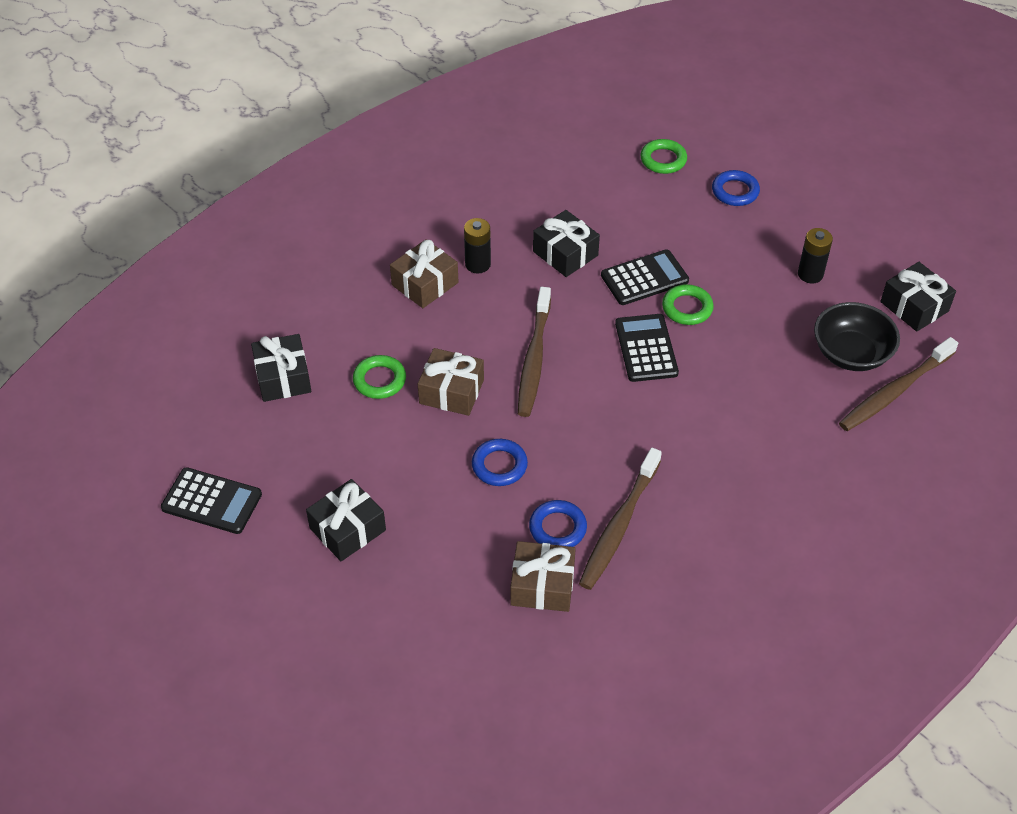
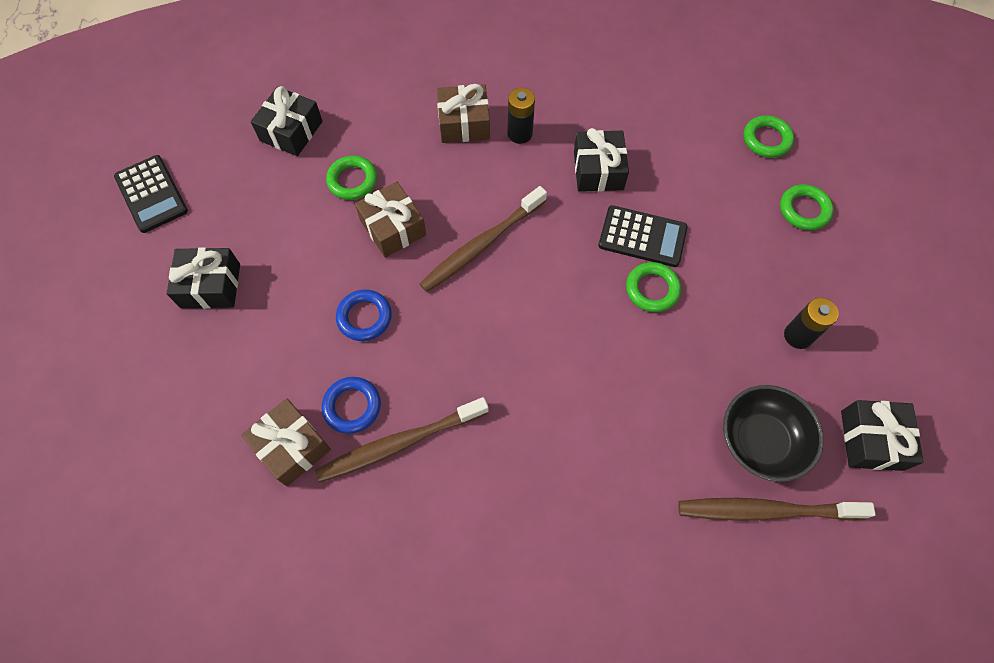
camera: 40 degrees right, 15 degrees up
(646, 348) = (580, 301): black calculator -> none
(735, 191) = (804, 210): blue ring -> green ring

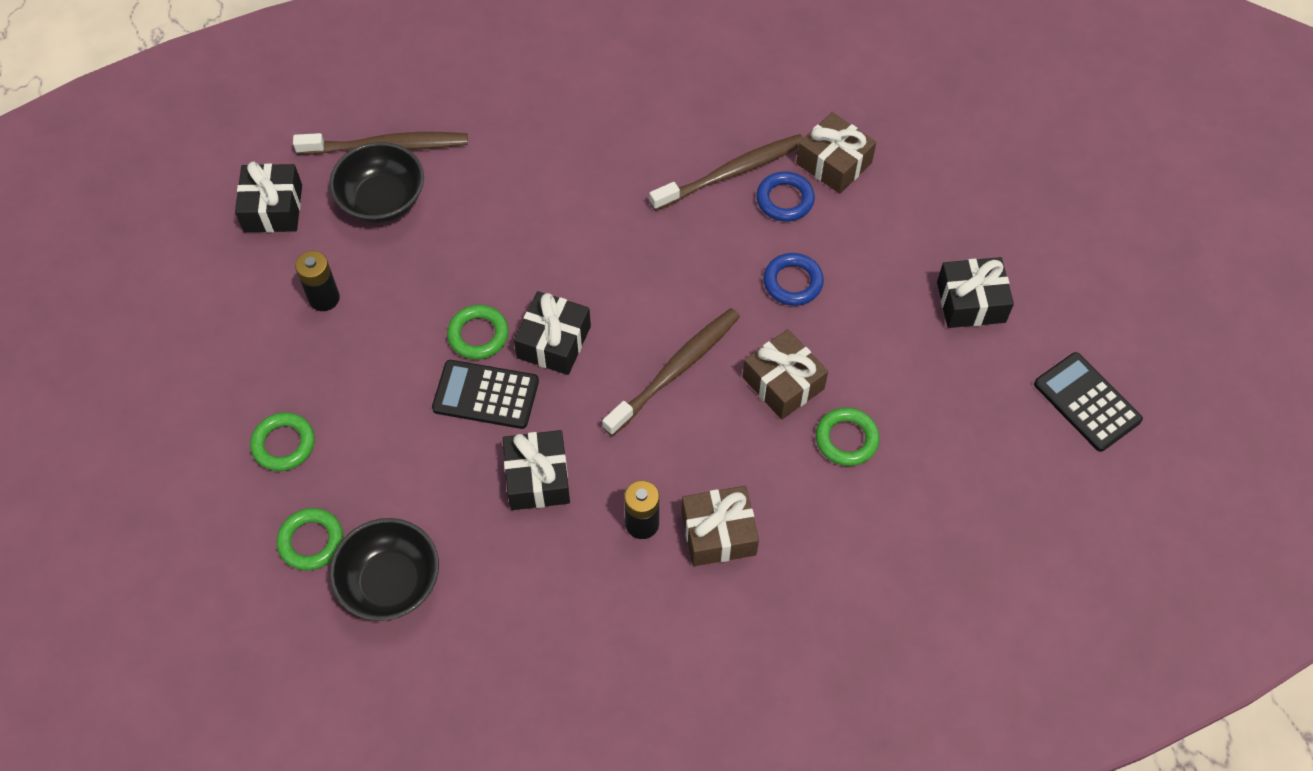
camera: 175 degrees right, 5 degrees down
(291, 131) = (945, 503): black gift -> black gift (554, 342)
(703, 110) = (390, 582): none -> black bowl

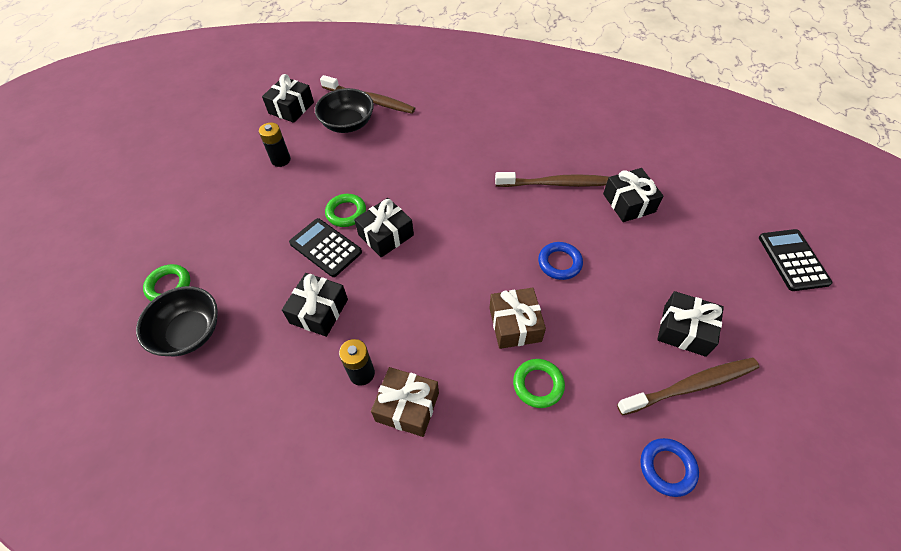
camera: 30 degrees right, 5 degrees down
(284, 444) = (200, 225): green ring -> none
(676, 370) = (449, 284): brown toothbrush -> brown toothbrush (691, 386)
(785, 200) = (583, 212): blue ring -> blue ring (667, 468)
(834, 163) = (628, 203): brown gift -> black gift
(1087, 402) = (749, 449): black calculator -> black calculator (793, 260)

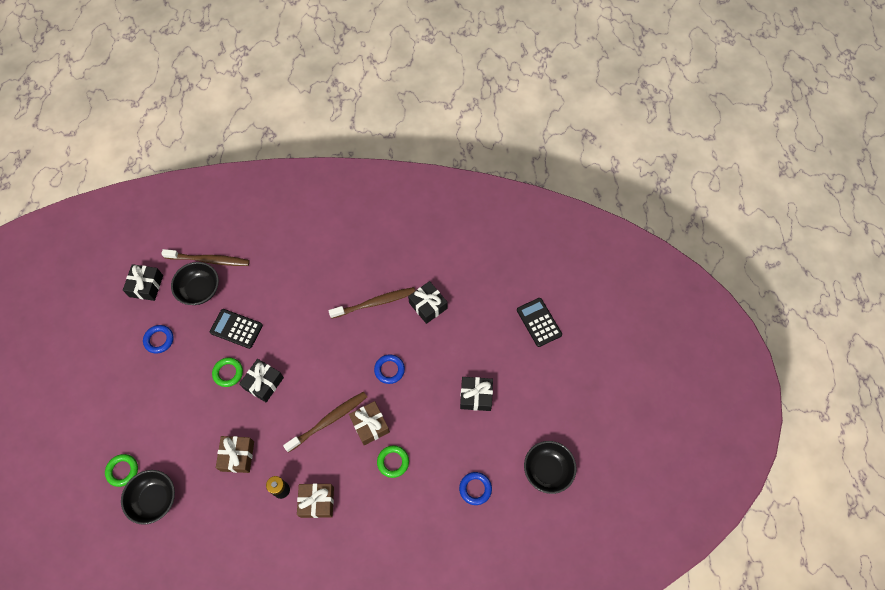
camera: 20 degrees left, 10 degrees up
(281, 160) = (159, 340): black battery -> blue ring
(319, 311) = (237, 456): black gift -> brown gift
(326, 247) = (224, 406): black calculator -> black calculator (236, 328)
(691, 386) = (483, 433): brown toothbrush -> brown toothbrush (329, 420)
(801, 477) = (547, 470): none -> black bowl

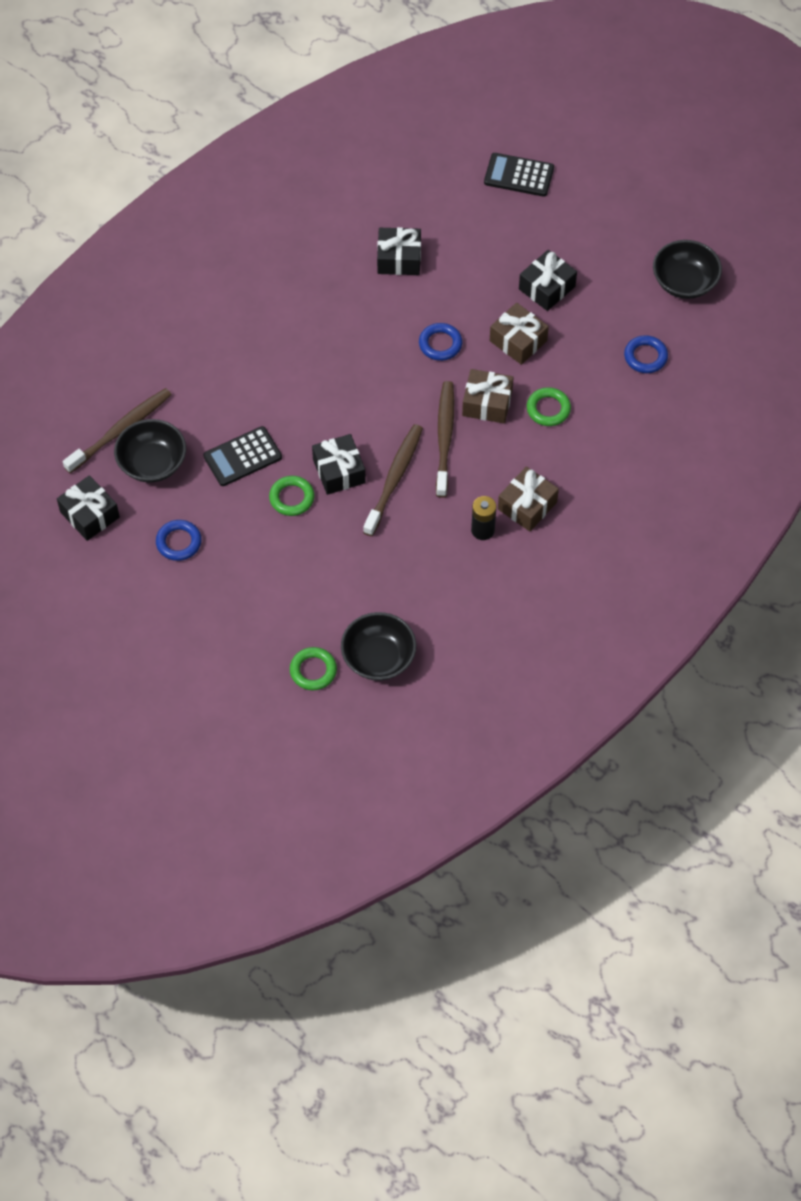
camera: 50 degrees left, 5 degrees down
(237, 456) = (403, 548): brown gift -> brown gift (518, 341)
(375, 303) = (346, 304): brown toothbrush -> brown toothbrush (394, 478)

